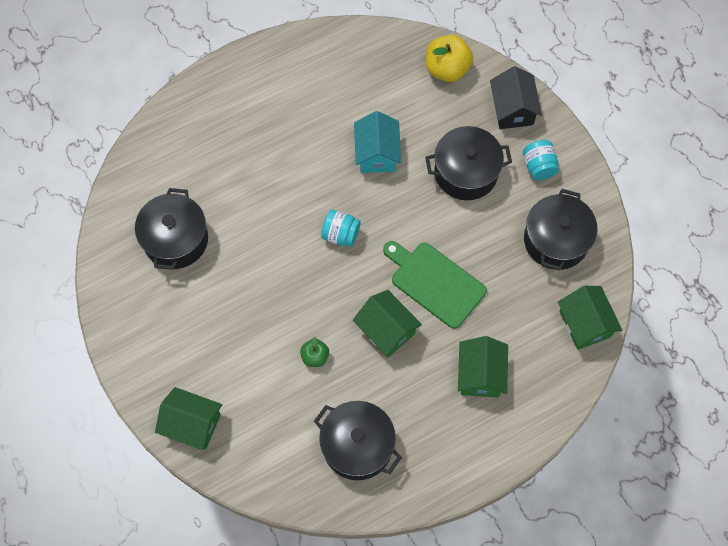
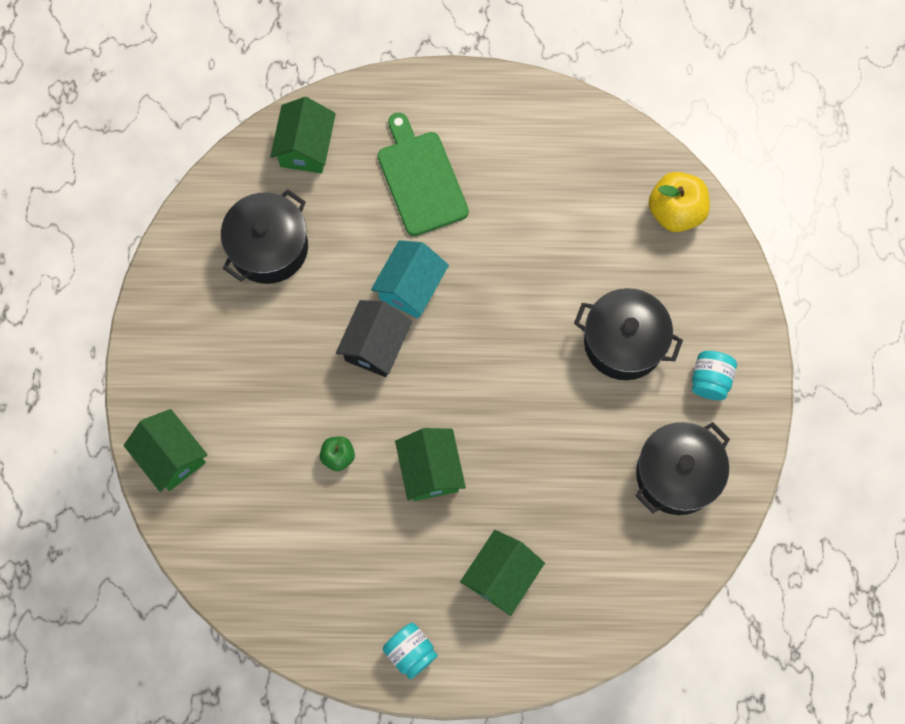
camera: 30 degrees right, 5 degrees up
(341, 234) = (445, 337): turquoise jar -> turquoise jar (410, 652)
(357, 446) = (325, 577): black pot -> none
(377, 153) = (538, 267): turquoise house -> turquoise house (410, 287)
(435, 282) = (514, 447): green cutting board -> green cutting board (420, 179)
(512, 109) = (721, 298): black house -> black house (375, 345)
(585, 324) = (650, 586): green house -> green house (306, 147)

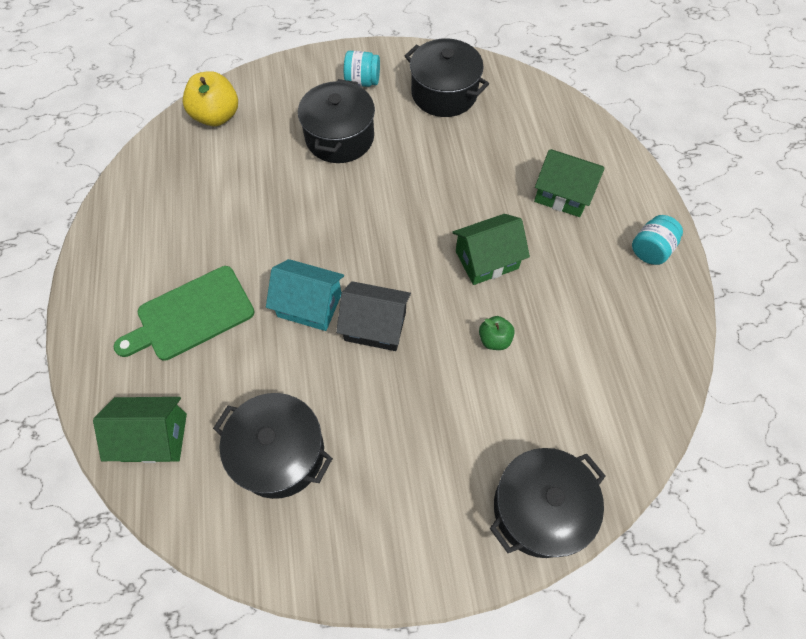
camera: 100 degrees left, 10 degrees down
(171, 456) = (539, 508): green house -> black pot

